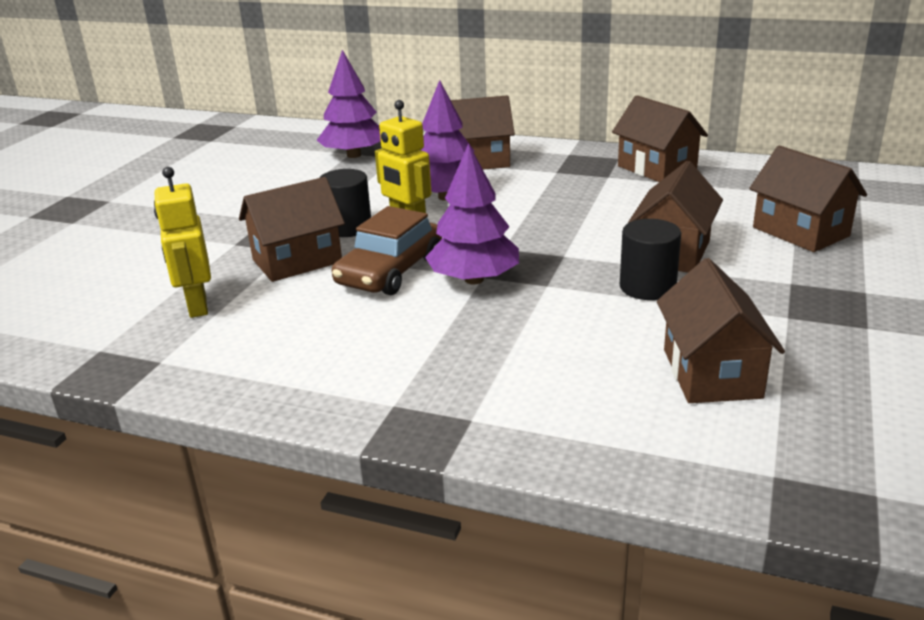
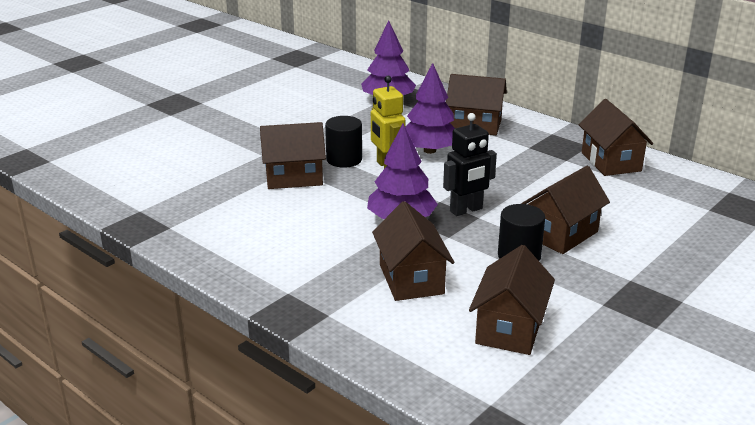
camera: 20 degrees right, 0 degrees up
(197, 306) = (212, 195): yellow robot -> none
(390, 271) = (349, 200): brown car -> none
(543, 251) = (466, 210): none -> black robot
(800, 232) = (678, 241): brown house -> brown house (411, 279)

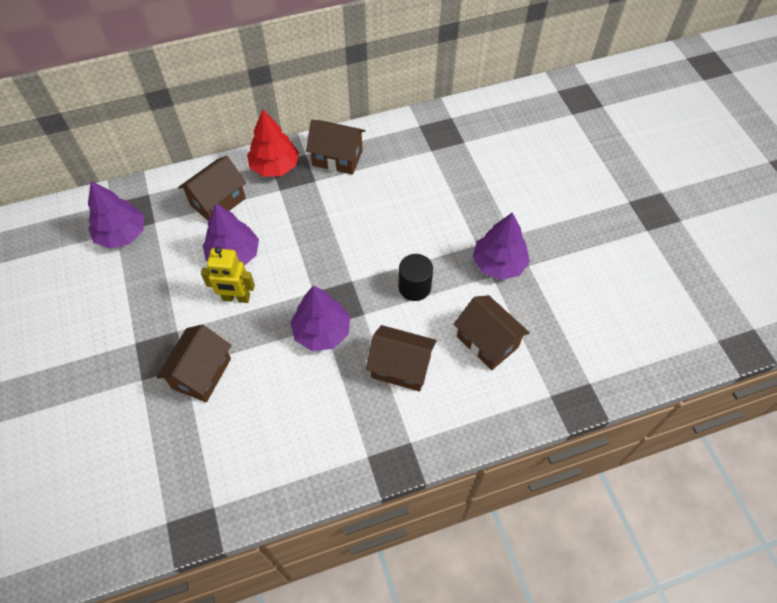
camera: 60 degrees left, 30 degrees up
(344, 159) = (200, 321): black cylinder -> none
(466, 210) = (337, 283): black robot -> none
(551, 136) = (275, 166): none -> red tree
(561, 234) = (405, 247): brown house -> none
(626, 303) = (499, 264): none -> purple tree

